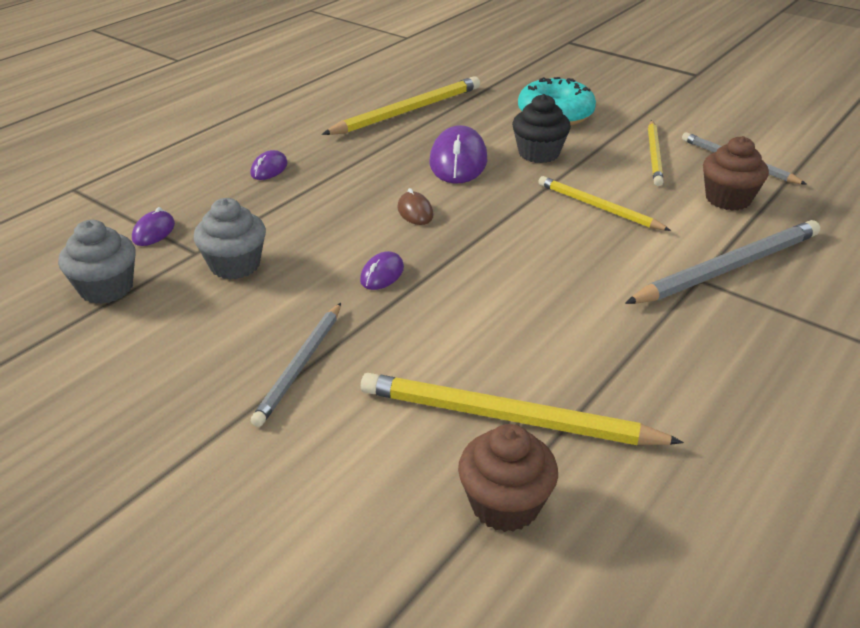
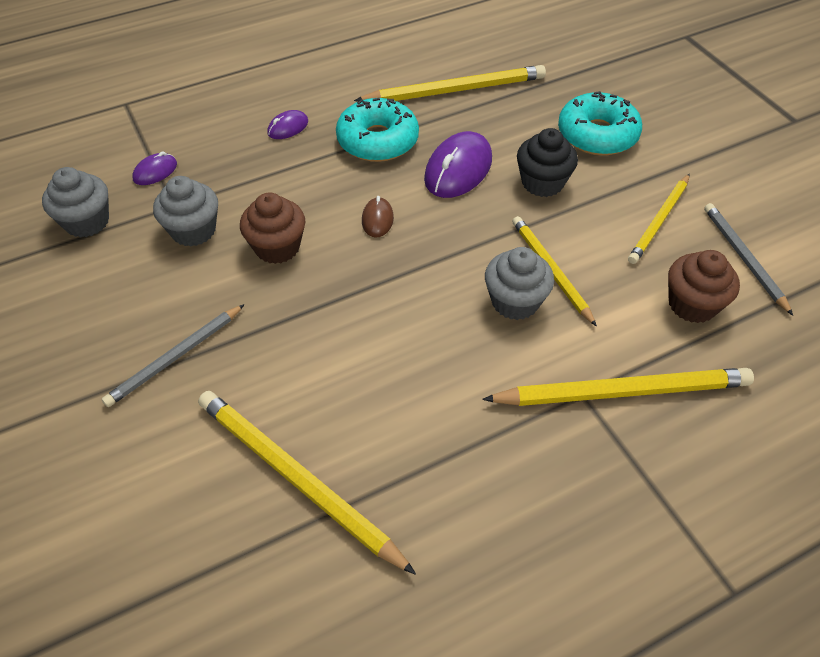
camera: 25 degrees right, 15 degrees up
(366, 159) = (377, 141): none -> turquoise donut
(382, 274) = (301, 283): purple mouse -> none
(505, 504) = (234, 564): brown cupcake -> brown cupcake (277, 247)
(588, 235) = (515, 301): none -> grey cupcake
(728, 268) = (622, 391): grey pencil -> yellow pencil

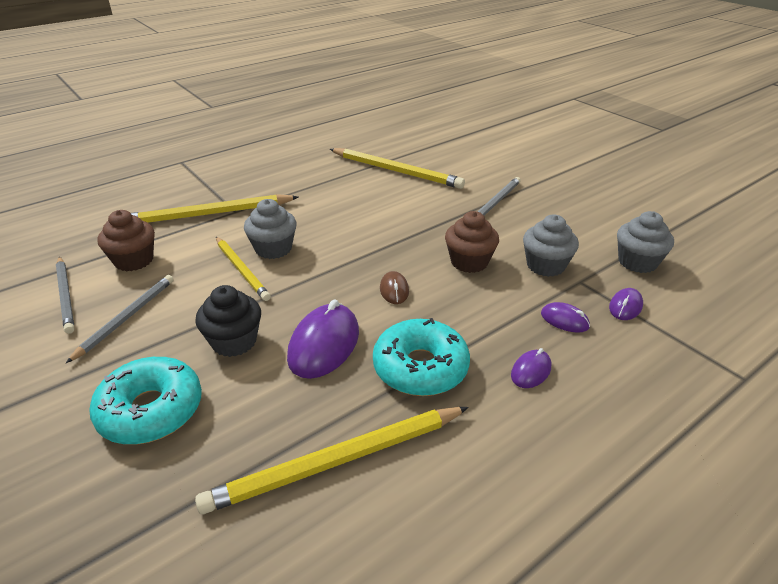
camera: 170 degrees right, 15 degrees down
(225, 166) = (564, 320): none -> purple mouse
(659, 221) = (126, 318): yellow pencil -> grey pencil

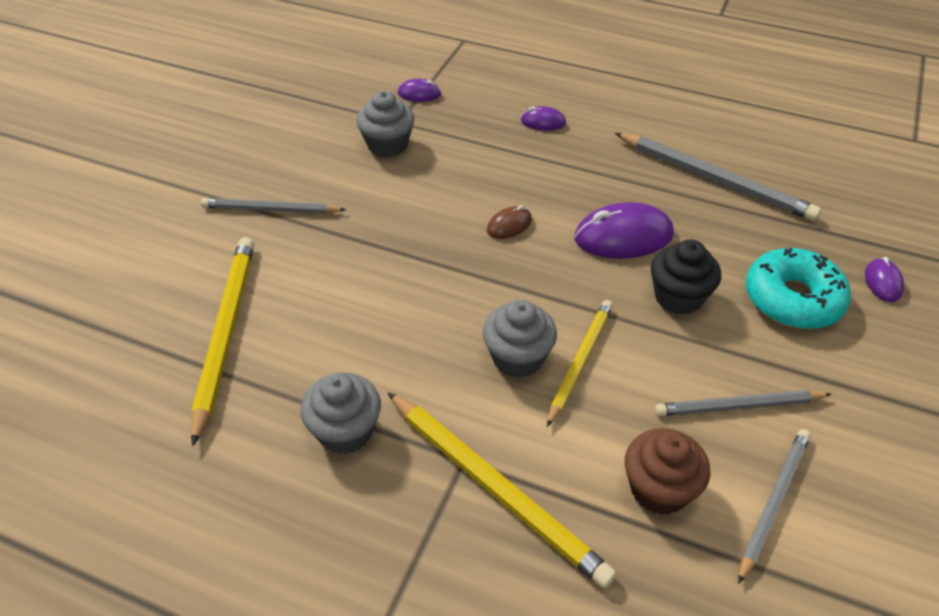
camera: 120 degrees left, 10 degrees up
(337, 461) = (715, 179): yellow pencil -> grey pencil
(420, 367) = (593, 174): turquoise donut -> none
(469, 262) = (419, 192): brown cupcake -> none
(564, 320) = (465, 119): purple mouse -> purple mouse (883, 282)
(637, 262) = (340, 97): grey cupcake -> grey cupcake (345, 431)

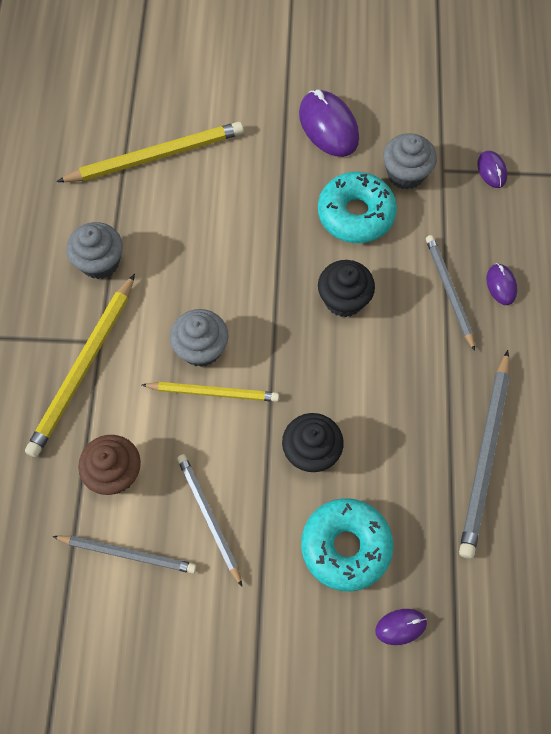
camera: 70 degrees right, 20 degrees up
(270, 210) = (288, 126): grey pencil -> grey pencil (449, 291)
(413, 190) = (355, 214): none -> turquoise donut
(509, 225) = (344, 299): brown mouse -> black cupcake
(623, 237) = (368, 392): purple mouse -> purple mouse (328, 126)

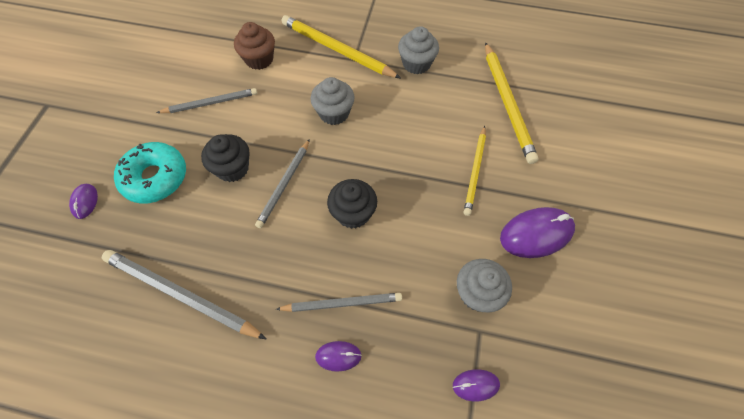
camera: 100 degrees right, 5 degrees down
(128, 553) = (205, 61): grey pencil -> grey pencil (284, 184)
(213, 392) = (298, 116): yellow pencil -> yellow pencil (475, 171)
(355, 214) = (436, 239): turquoise donut -> none

